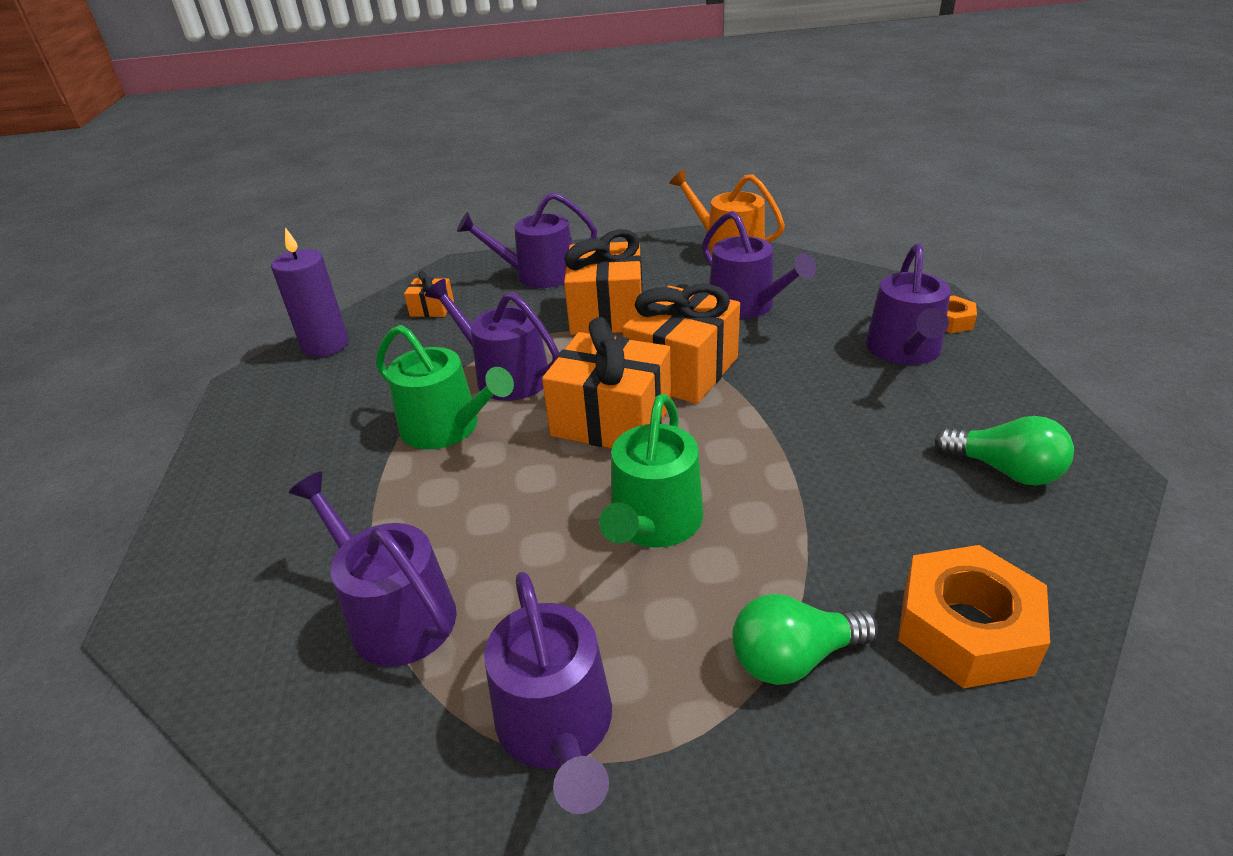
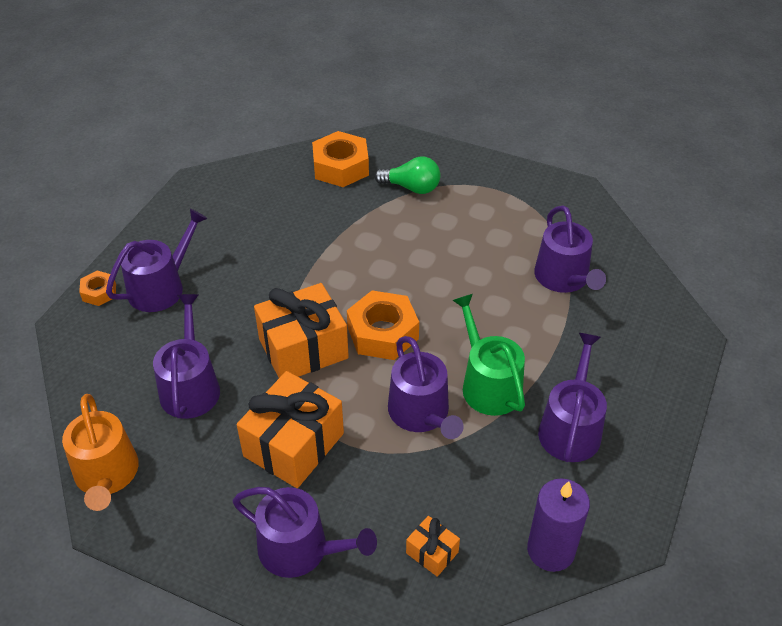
camera: 150 degrees left, 10 degrees up
(558, 727) = (515, 208): purple watering can -> purple watering can (570, 428)
(612, 420) = (382, 333): orange gift -> orange nut
(653, 523) = (416, 260): green watering can -> none
(1004, 470) = (233, 203): green light bulb -> none

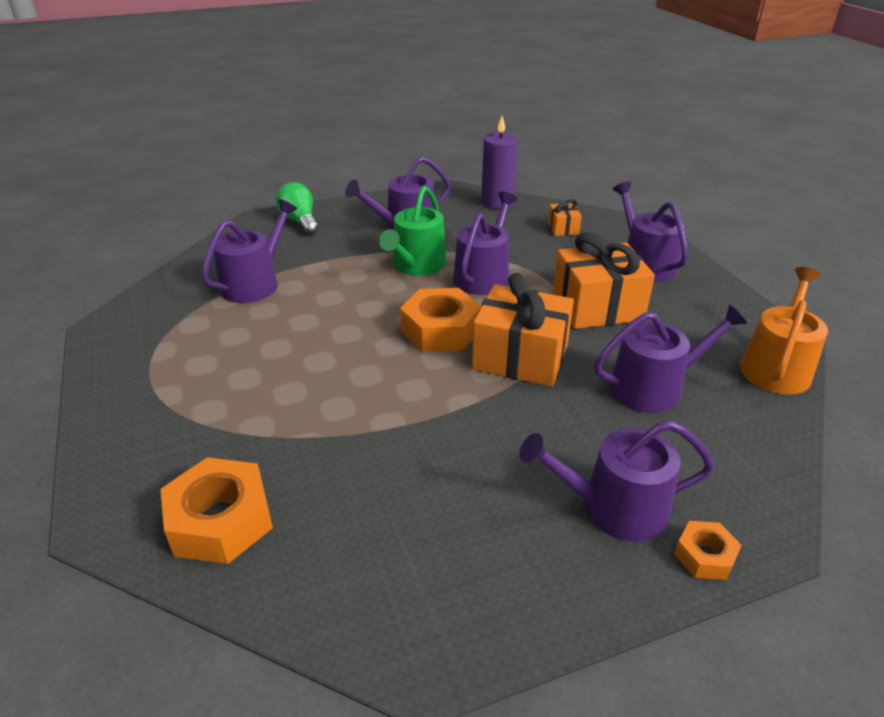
camera: 135 degrees left, 10 degrees down
(190, 386) = (654, 387): purple watering can -> purple watering can turned 150 degrees counterclockwise
(411, 187) = (206, 432): green light bulb -> green light bulb (300, 221)

